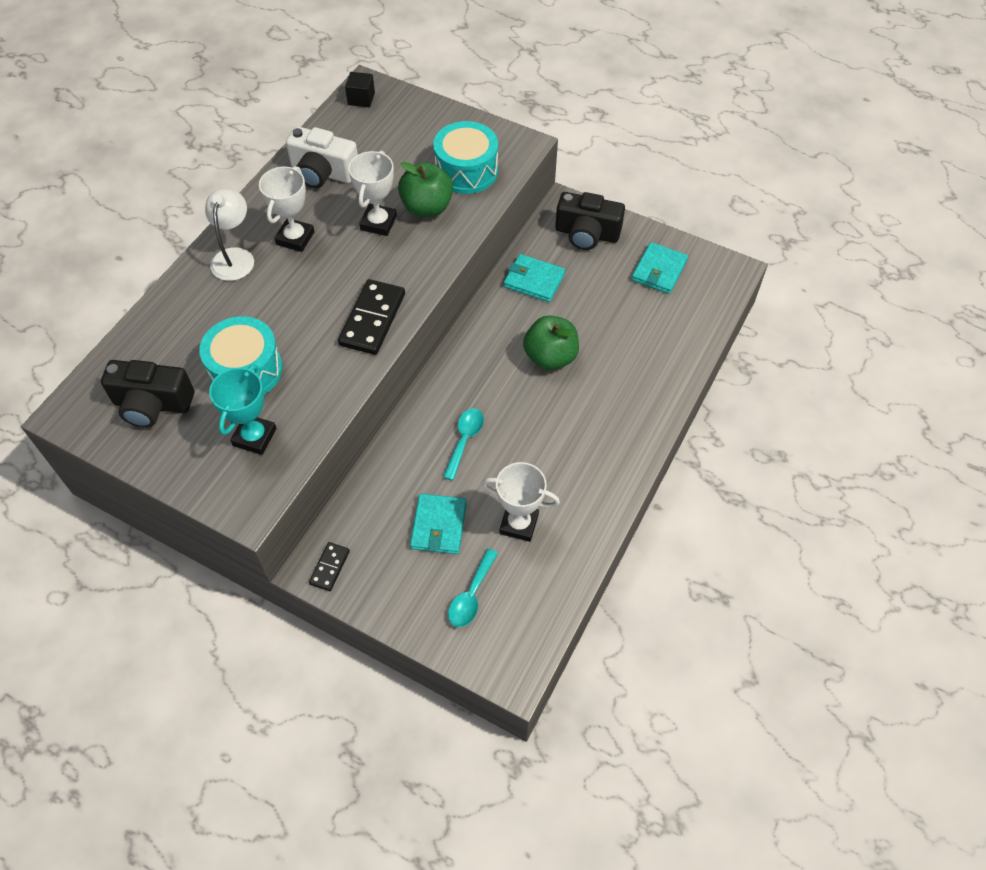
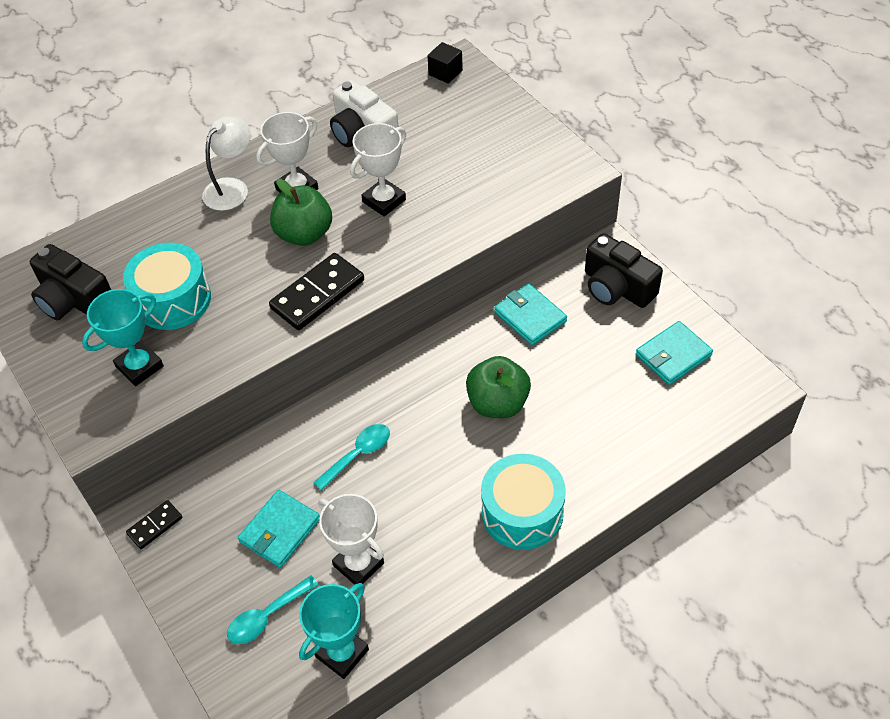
camera: 30 degrees right, 5 degrees down
(427, 207) = (441, 201): green apple -> green apple (304, 234)
(466, 171) = (504, 177): turquoise drum -> turquoise drum (522, 512)
(548, 595) = (342, 653): none -> turquoise trophy

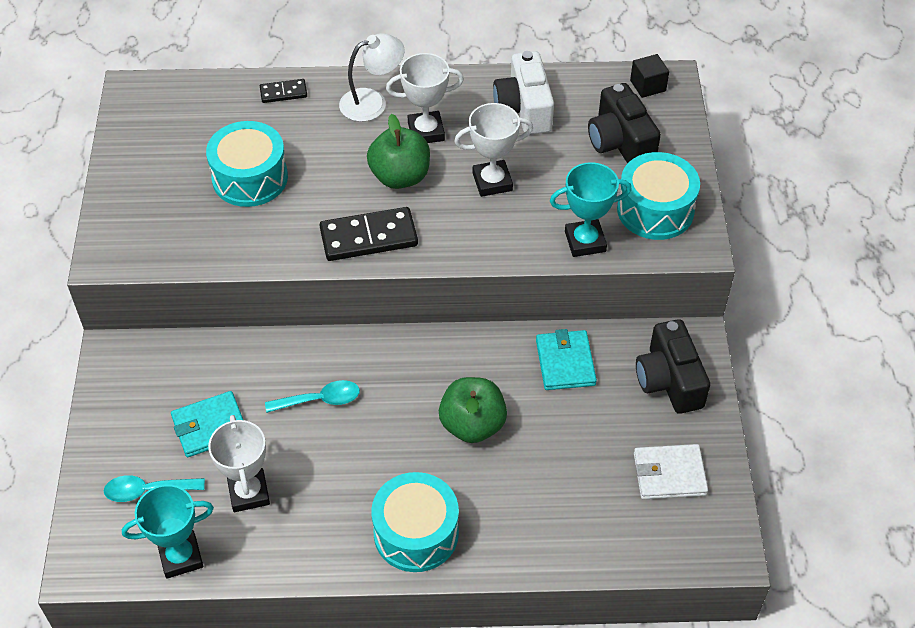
camera: 30 degrees right, 0 degrees up
(74, 300) = (175, 137): black camera -> black camera (620, 142)
(140, 366) = (182, 222): turquoise trophy -> turquoise trophy (585, 241)
(155, 526) = (120, 364): black domino -> black domino (283, 93)
(527, 159) = (655, 210): none -> turquoise drum
(673, 355) = (669, 474): turquoise wallet -> white wallet

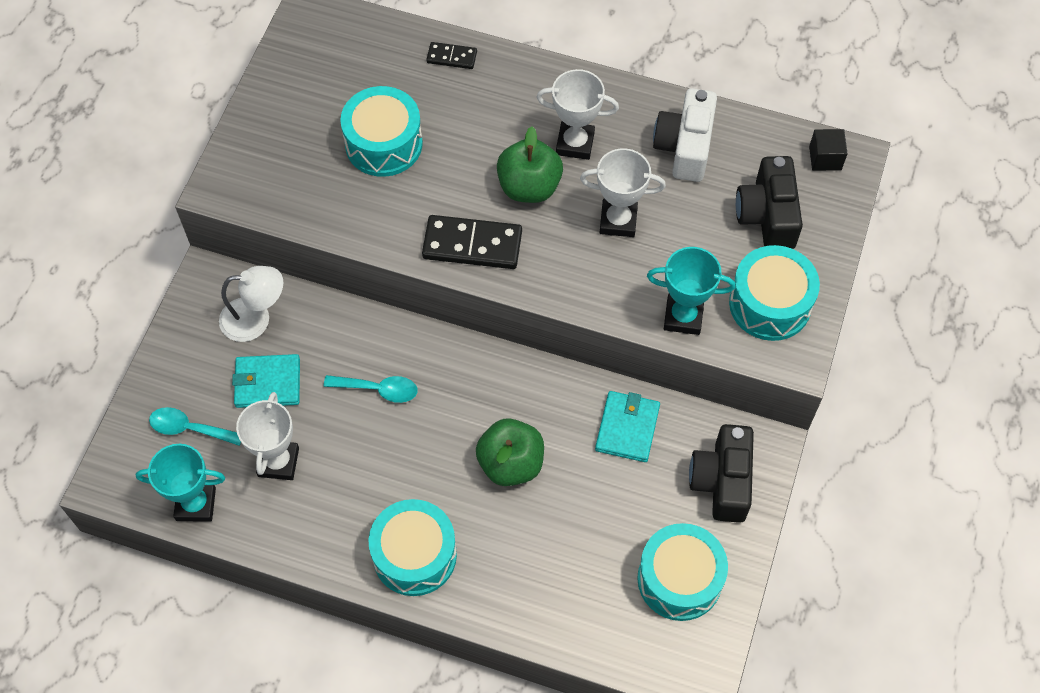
camera: 20 degrees right, 10 degrees up
(372, 102) = (535, 94): white lamp -> white lamp (256, 319)
(669, 474) = (679, 579): white wallet -> turquoise drum

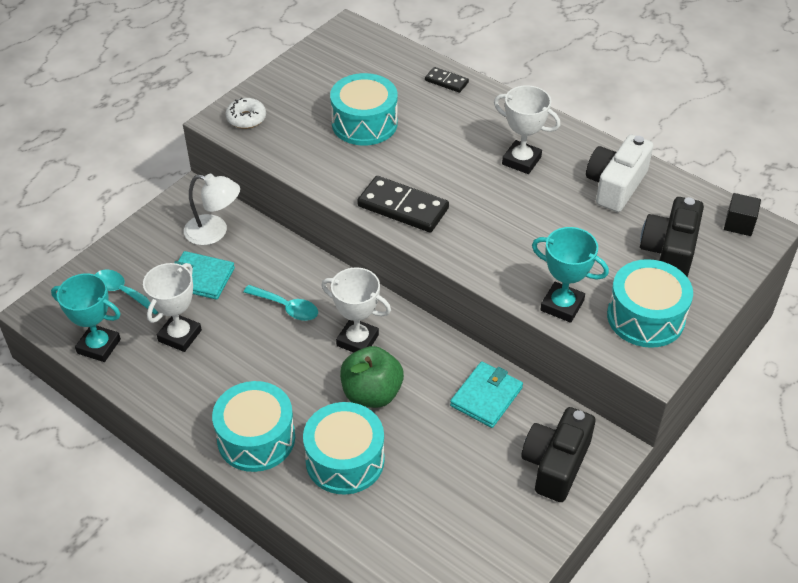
camera: 20 degrees right, 15 degrees down
(246, 177) = (246, 118): none -> white donut
(529, 187) = (469, 180): green apple -> none
(618, 221) = (534, 222): white trophy -> white trophy (357, 340)
(679, 579) = (483, 532): turquoise drum -> turquoise drum (345, 460)

